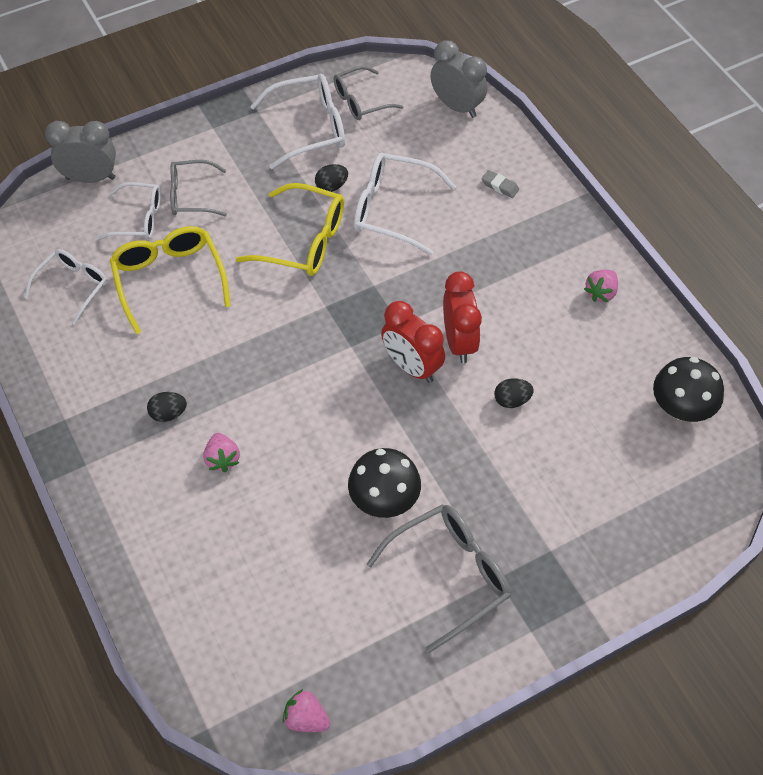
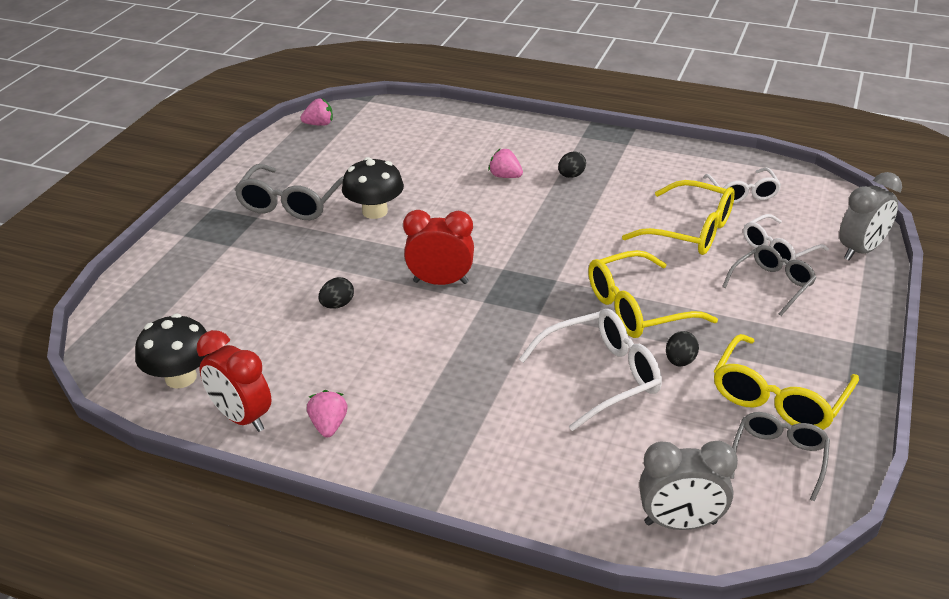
camera: 140 degrees right, 20 degrees down
(309, 128) = (779, 397): white glasses -> yellow glasses
(459, 342) = (421, 317): red clock -> red clock (242, 417)
(500, 186) = (530, 463): grey eraser -> none

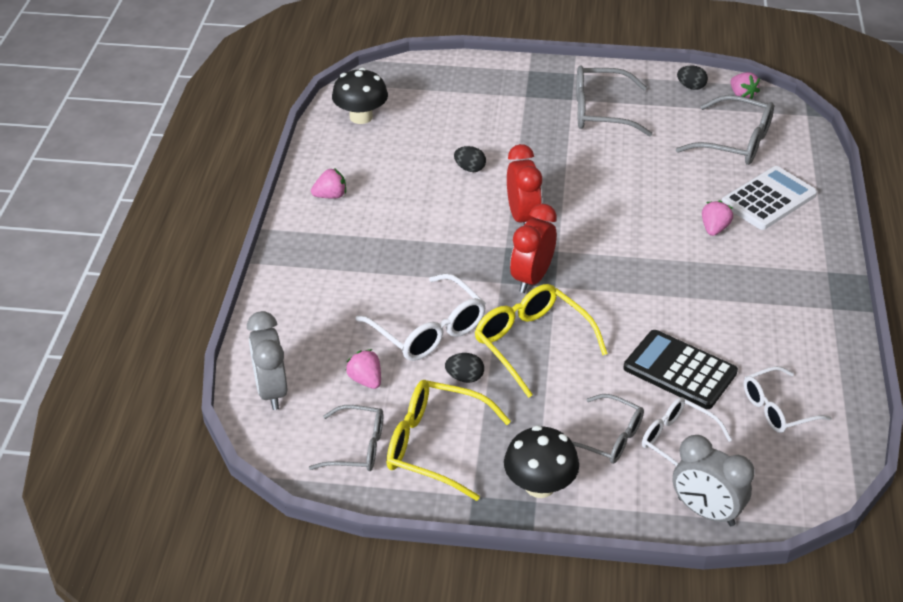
camera: 75 degrees right, 5 degrees up
(242, 417) = (328, 154): red clock -> red clock (531, 278)
(375, 211) = (611, 160): black mushroom -> black mushroom (539, 485)
(386, 142) = (734, 142): none -> grey glasses
(476, 142) = (768, 199): none -> white calculator
(571, 176) = (740, 273): black egg -> black egg (691, 87)
(673, 437) = (366, 380): none -> pink strawberry
(689, 230) = (680, 370): yellow glasses -> black calculator

